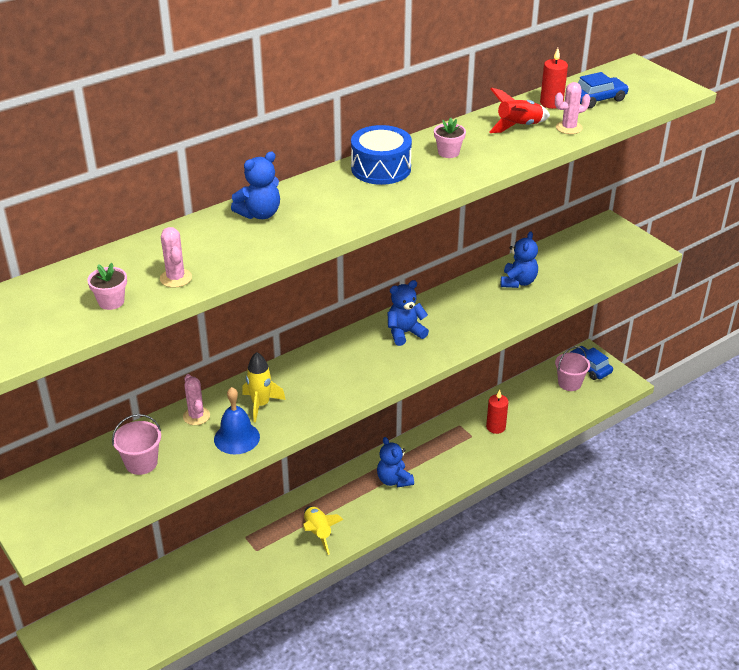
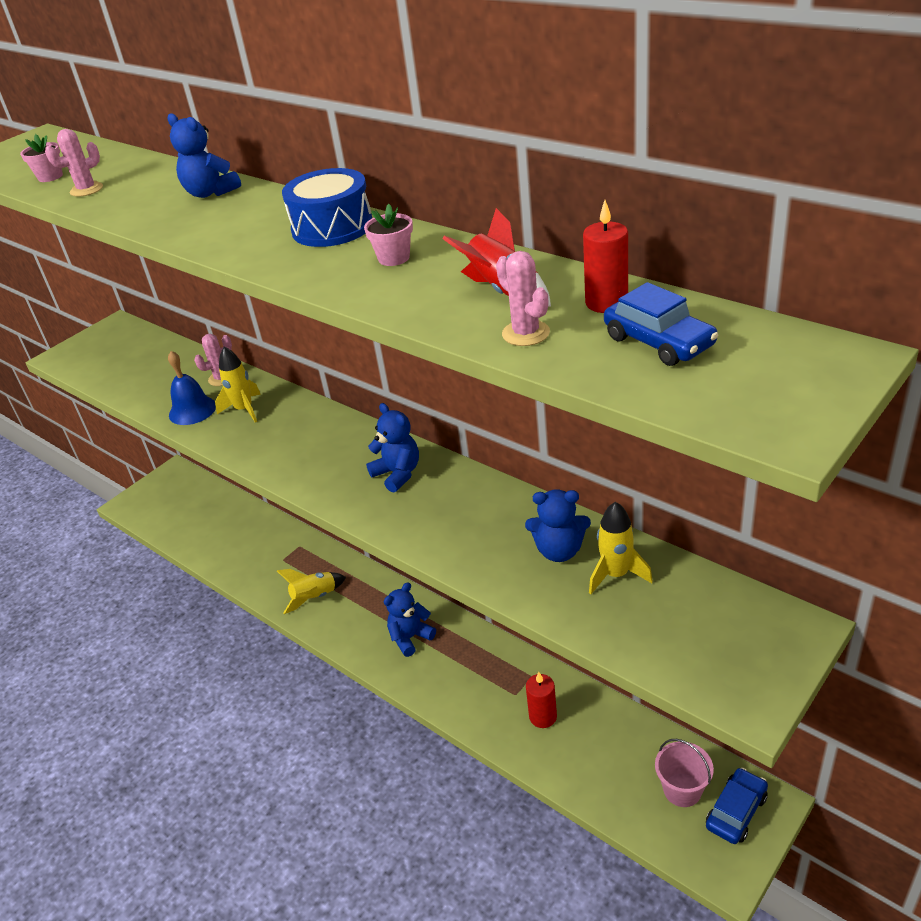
camera: 80 degrees right, 0 degrees up
(141, 463) = (154, 370): pink bucket -> none
(547, 267) = (616, 574): none -> yellow rocket

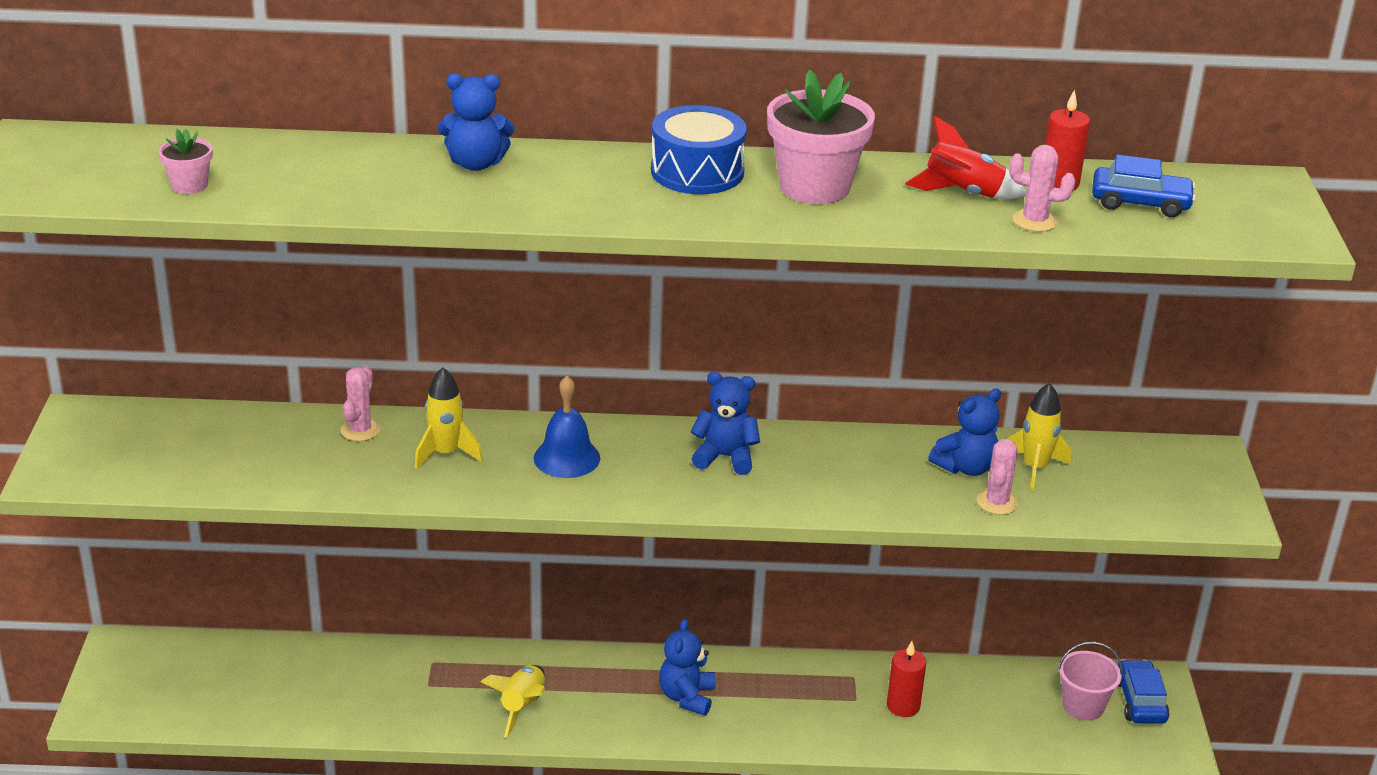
camera: 45 degrees left, 5 degrees down
(86, 190) = (287, 190): pink cactus -> pink cactus (997, 502)
(192, 410) = (375, 475): blue bell -> blue bell (567, 458)
(394, 258) = (814, 187): pink flower pot -> pink flower pot, size x2.07

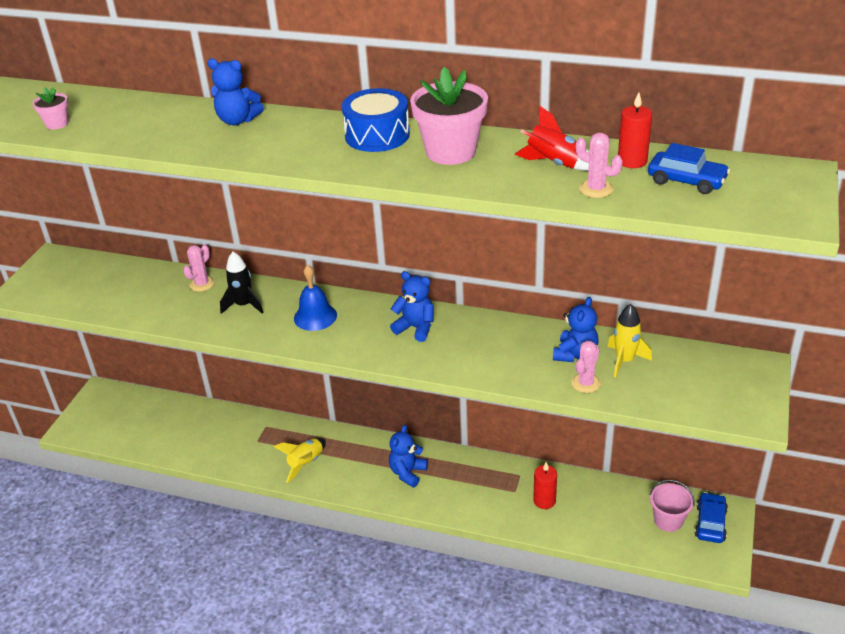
camera: 20 degrees right, 5 degrees up
(446, 453) = (244, 305): yellow rocket -> black rocket
(965, 467) = (575, 354): blue teddy bear -> blue teddy bear turned 45 degrees counterclockwise

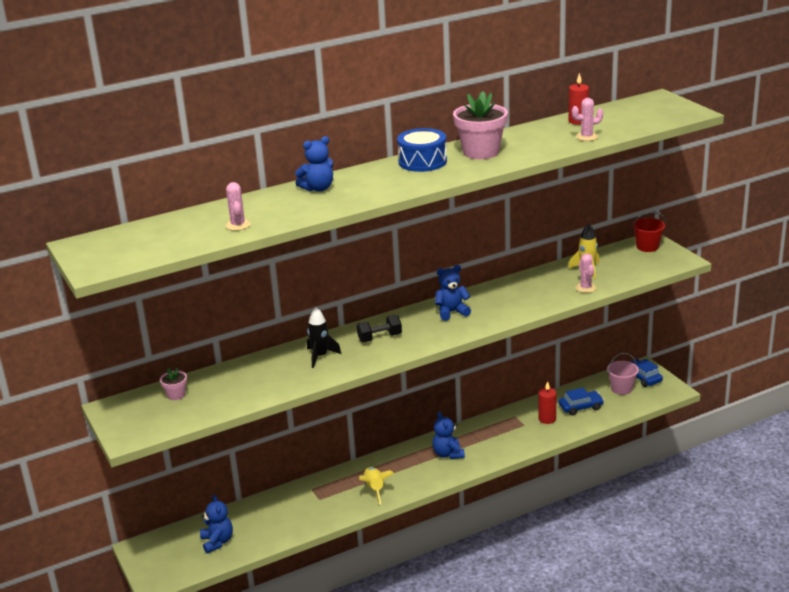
camera: 45 degrees left, 10 degrees down
(57, 124) = (191, 238): pink flower pot -> pink flower pot (176, 395)
(202, 284) = (266, 362): pink cactus -> pink cactus (238, 225)
(315, 316) = (380, 338): blue bell -> black dumbbell
(555, 164) = (545, 136): red rocket -> none
(575, 354) = (558, 279): blue teddy bear -> blue teddy bear (217, 542)
(686, 181) = (618, 118): blue car -> blue car (580, 407)
(743, 372) = (647, 247): none -> red bucket

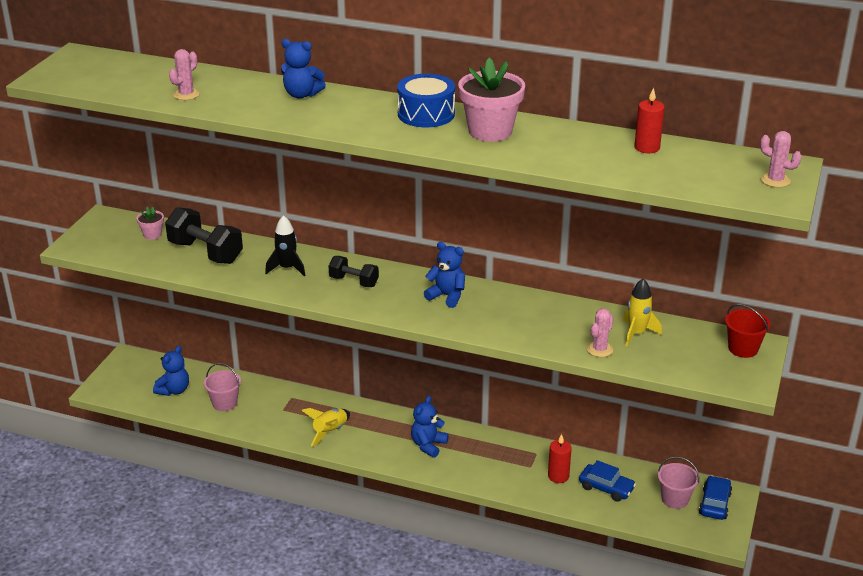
camera: 45 degrees right, 5 degrees up
(242, 381) = (205, 252): none -> black dumbbell
(271, 523) = (224, 403): none -> pink bucket
(586, 137) = (613, 167): pink cactus -> pink cactus (775, 180)

